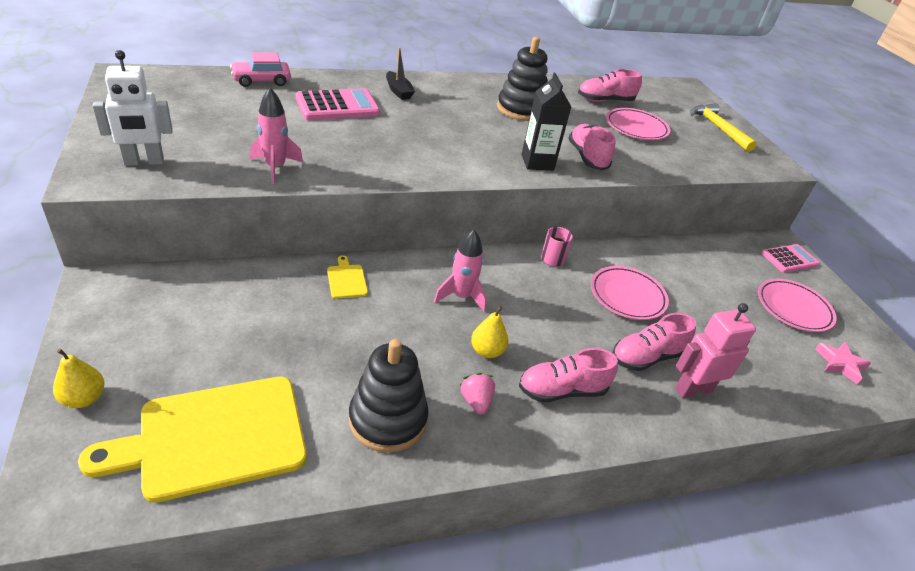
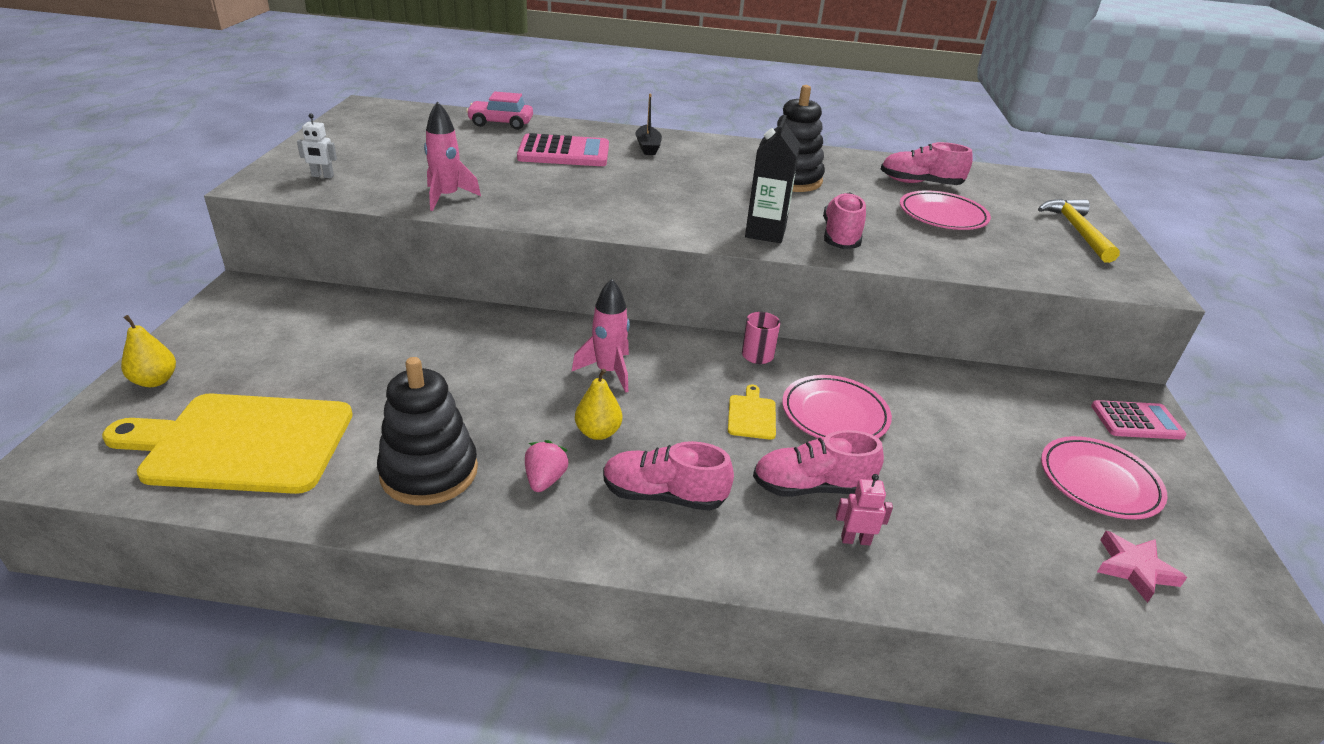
camera: 25 degrees right, 5 degrees down
(144, 162) = (322, 176): white robot -> white robot, size x0.53
(346, 280) = (487, 330): yellow cutting board -> yellow cutting board (752, 415)
(693, 389) = (855, 540): pink robot -> pink robot, size x0.53

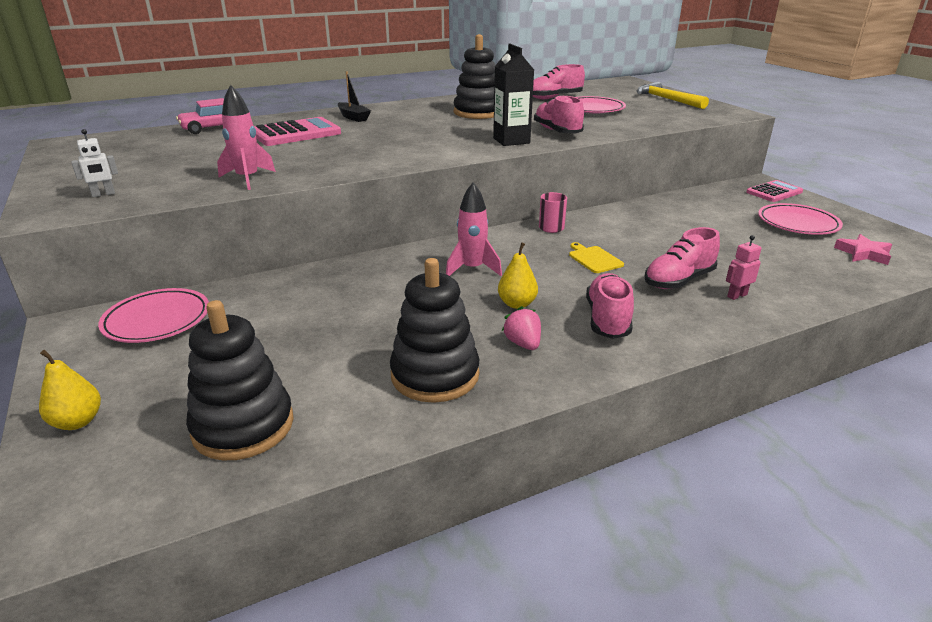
camera: 30 degrees left, 5 degrees down
(241, 443) = (243, 426): yellow cutting board -> black stacking toy
(663, 495) = (607, 319): pink shoe -> pink shoe turned 120 degrees clockwise
(834, 414) = (637, 241): pink plate -> pink plate (157, 320)

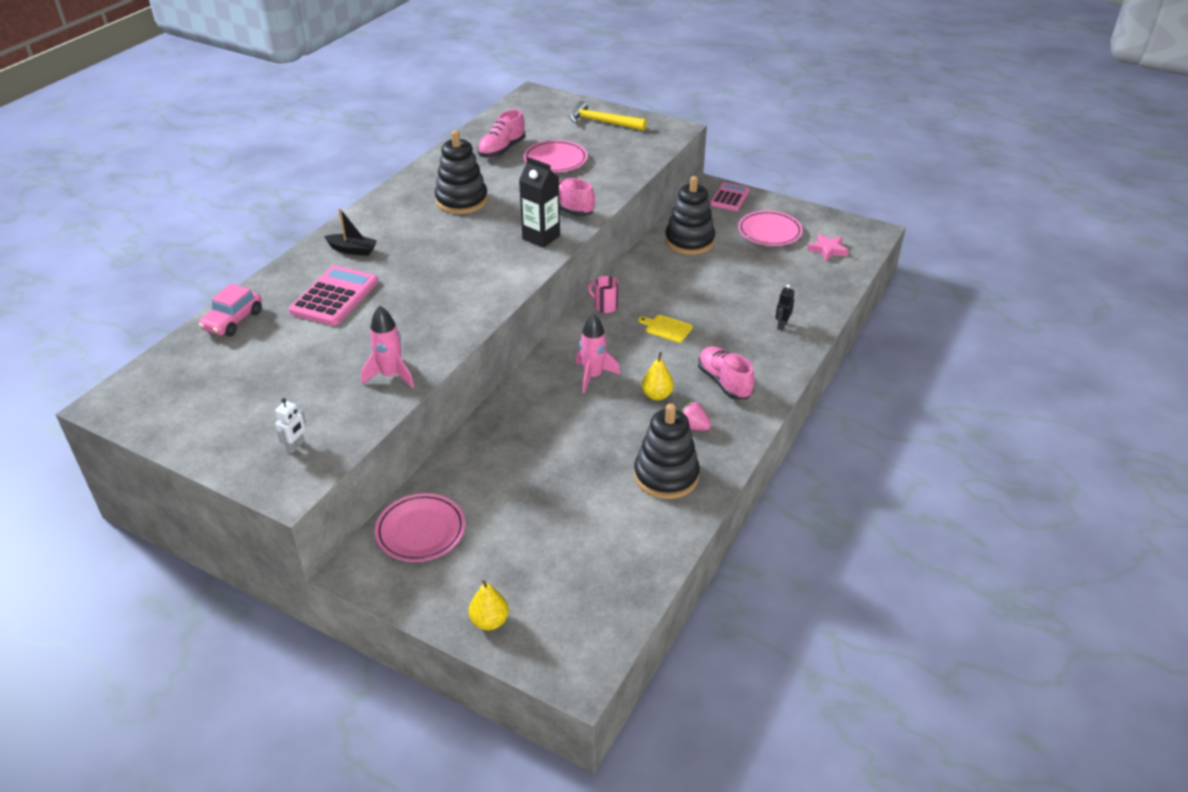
camera: 35 degrees left, 10 degrees up
(243, 426) = (597, 567): black stacking toy -> black stacking toy (689, 241)
(678, 280) = (738, 326): pink shoe -> none
(736, 295) = (782, 325): pink robot -> black robot

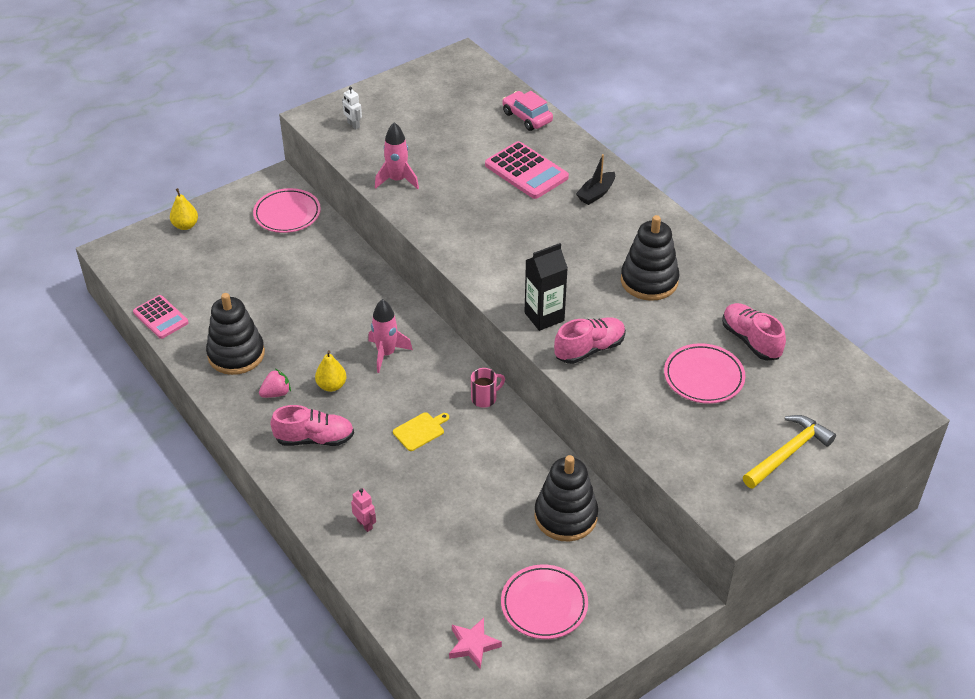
camera: 115 degrees right, 5 degrees up
(729, 197) = (645, 602): pink calculator -> pink calculator (160, 317)
(782, 325) = (365, 524): black robot -> pink robot

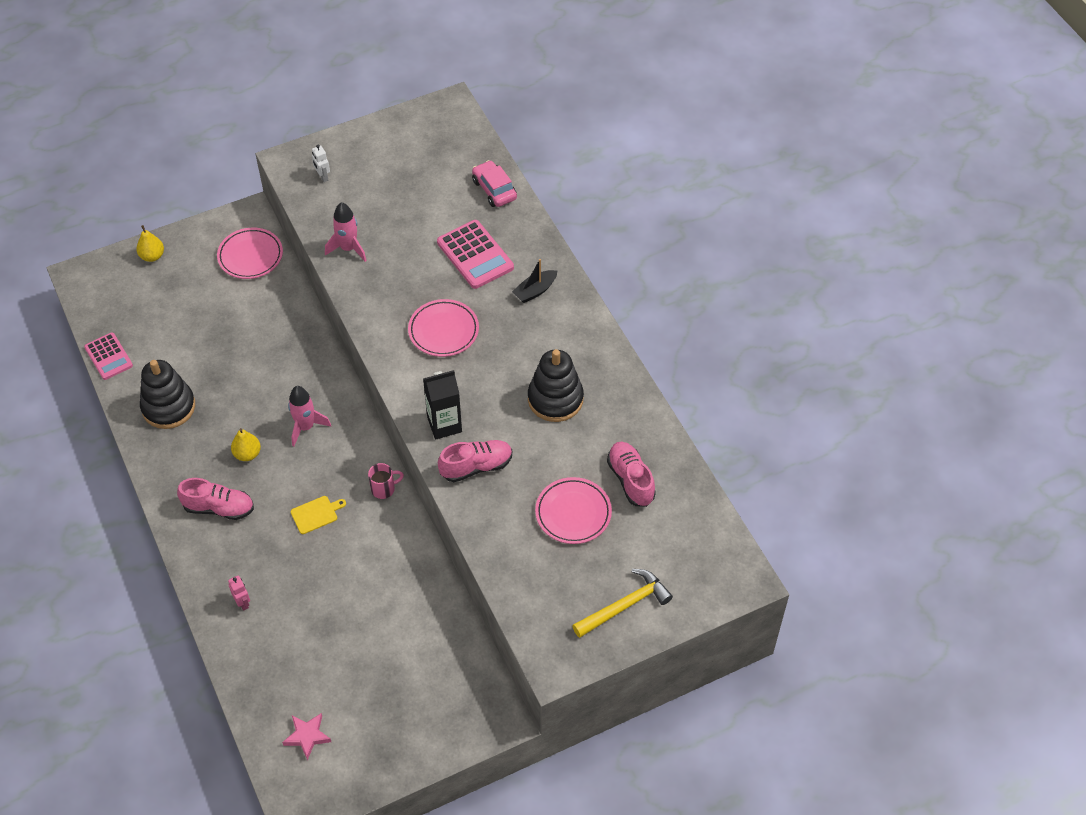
camera: 10 degrees right, 10 degrees up
(276, 393) = (195, 454): pink strawberry -> none
(544, 605) = (379, 708): pink plate -> pink plate (443, 331)
(565, 516) = (423, 623): black stacking toy -> none

